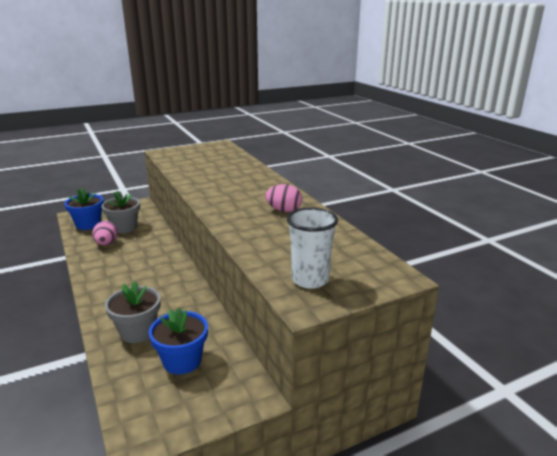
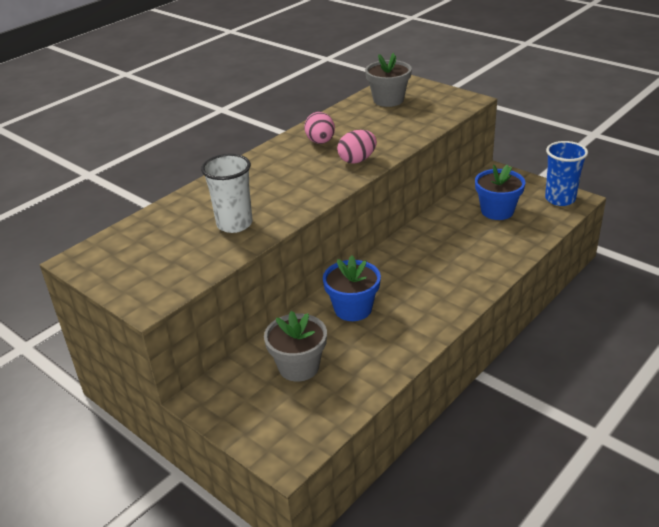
camera: 110 degrees left, 10 degrees up
(88, 224) = (311, 415): blue flower pot -> blue flower pot (353, 309)
(106, 244) = (356, 357): pink egg -> pink egg (357, 160)
(138, 332) = (489, 246): grey flower pot -> grey flower pot (388, 100)
(152, 424) = (560, 199): none -> blue cup
(310, 280) = (435, 105): white cup -> white cup (234, 224)

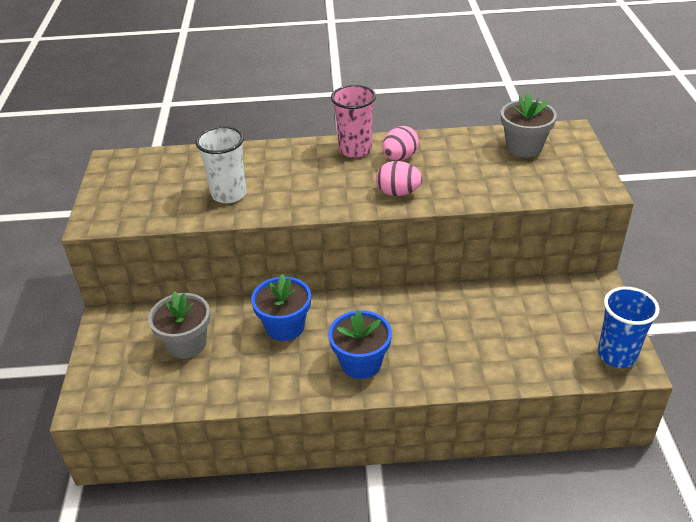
camera: 45 degrees right, 5 degrees up
(280, 152) = (355, 150): none -> pink cup
(497, 211) = (534, 324): blue flower pot -> blue flower pot (361, 363)

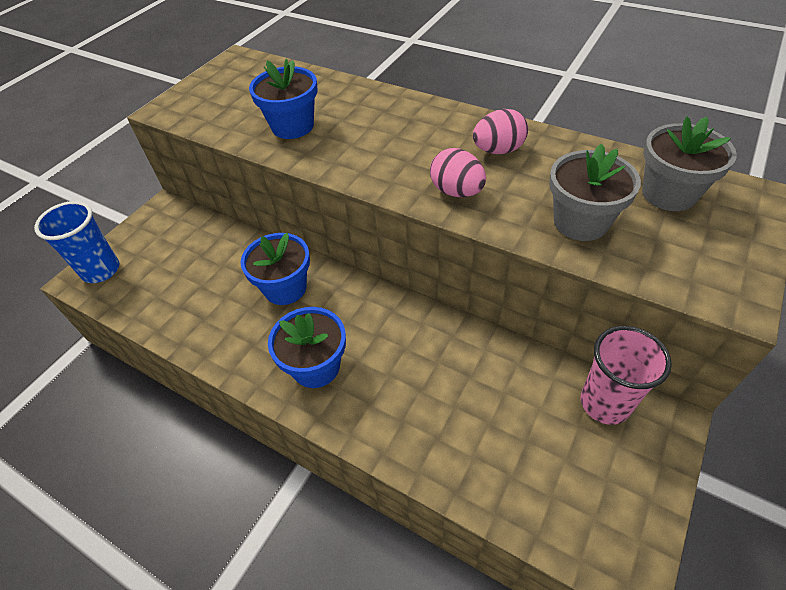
camera: 35 degrees right, 10 degrees up
(186, 344) = (196, 262): grey flower pot -> grey flower pot (580, 222)
(229, 194) = (292, 126): white cup -> blue flower pot
(355, 150) = (458, 123): pink cup -> pink cup (605, 403)
(617, 355) = (616, 536): blue cup -> blue cup (101, 270)

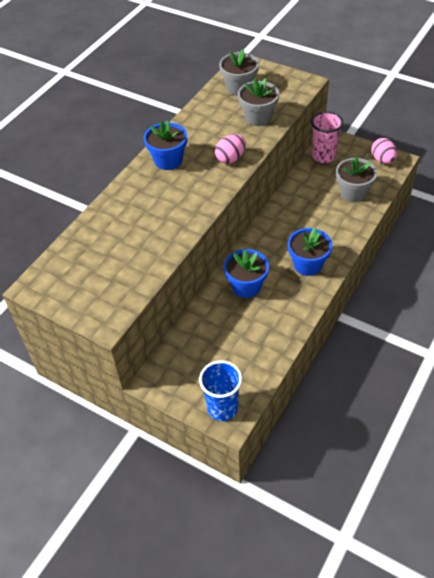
camera: 90 degrees left, 0 degrees up
(292, 126) = (150, 236): blue flower pot -> blue flower pot (168, 160)
(498, 150) = (195, 141): pink egg -> pink egg (382, 160)
(500, 454) = (353, 192): none -> grey flower pot

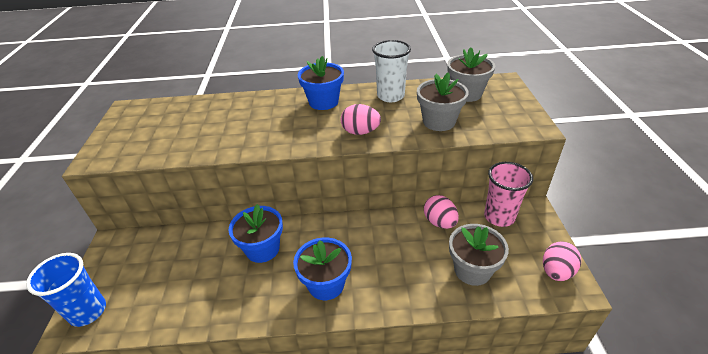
camera: 55 degrees right, 10 degrees down
(200, 123) = (390, 96): none -> white cup
(303, 185) = (439, 222): none -> pink egg

